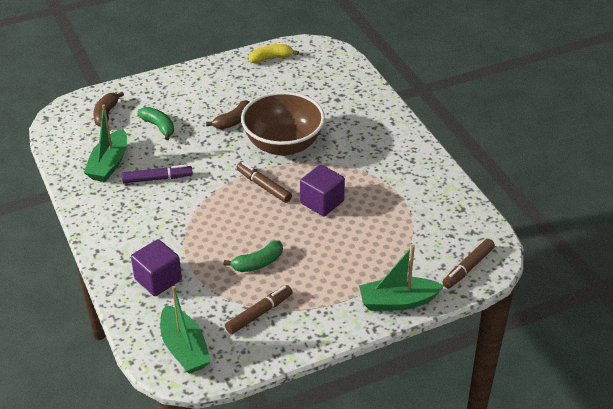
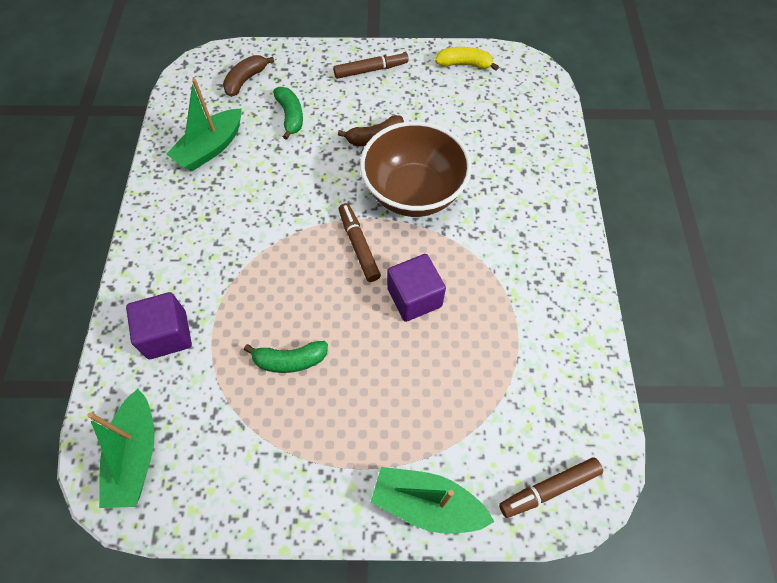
camera: 25 degrees right, 20 degrees up
(157, 179) = (249, 188): purple marker -> none
(259, 313) = (249, 441): brown marker -> brown marker (371, 70)

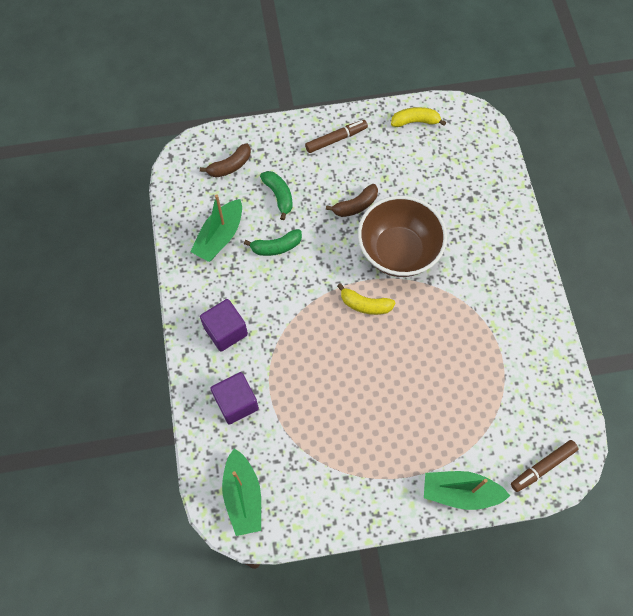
camera: 10 degrees left, 5 degrees up
(246, 80) = (230, 166): brown banana -> brown banana turned 150 degrees counterclockwise
(290, 360) = (336, 406): green banana -> green banana (276, 247)
(359, 245) = (365, 305): brown marker -> yellow banana
(414, 297) = (418, 341): purple cube -> purple cube (226, 331)

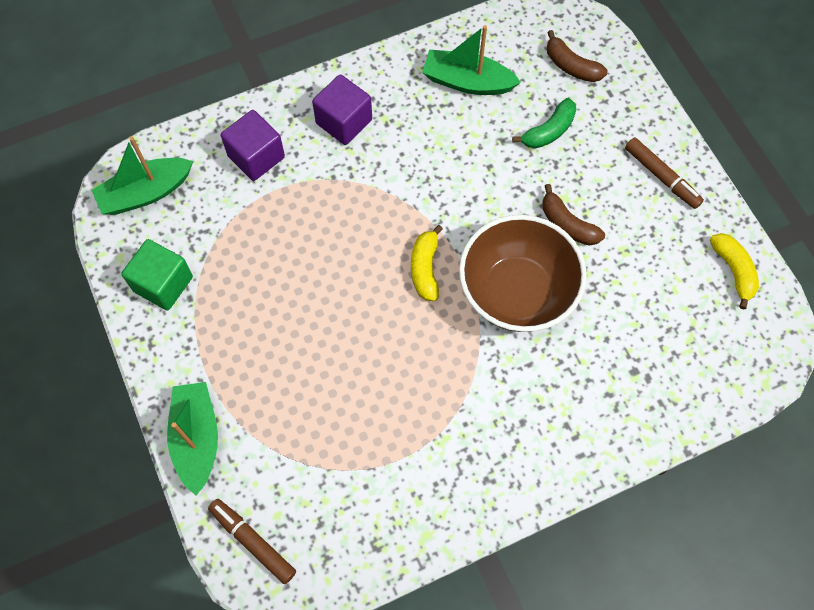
camera: 75 degrees right, 0 degrees up
(276, 247) = (474, 146): green banana -> none
(328, 496) = (163, 284): none -> green cube

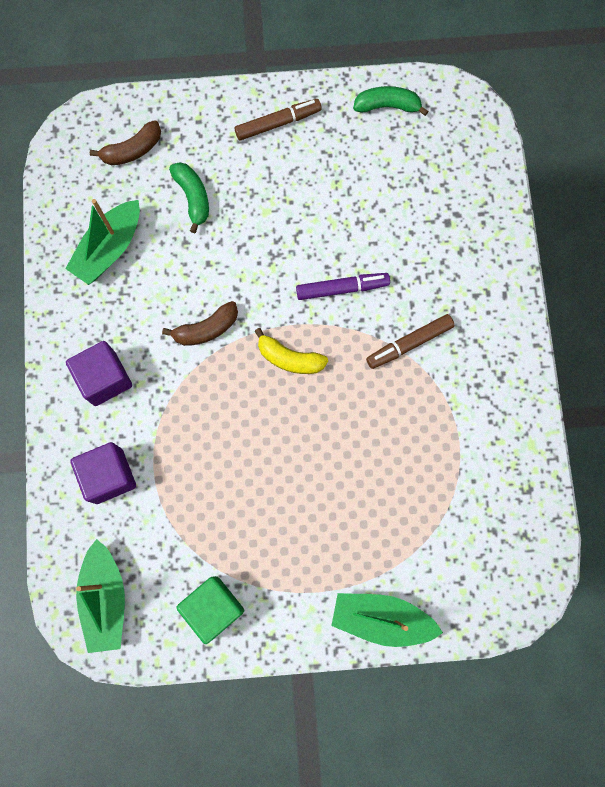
camera: 70 degrees left, 10 degrees up
(253, 541) = (491, 595): brown marker -> brown marker (409, 343)
(516, 292) = (342, 288): brown bowl -> purple marker
(567, 224) = (293, 220): brown banana -> brown banana (206, 329)
(733, 271) = (387, 106): yellow banana -> green banana

